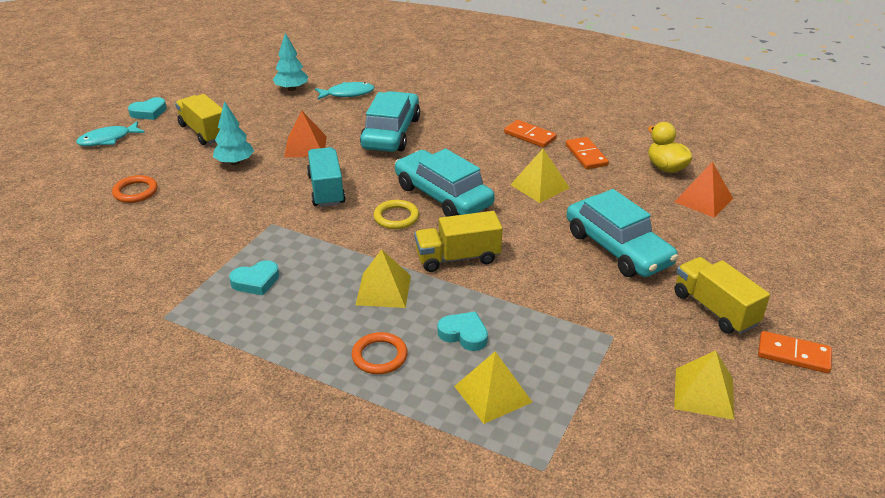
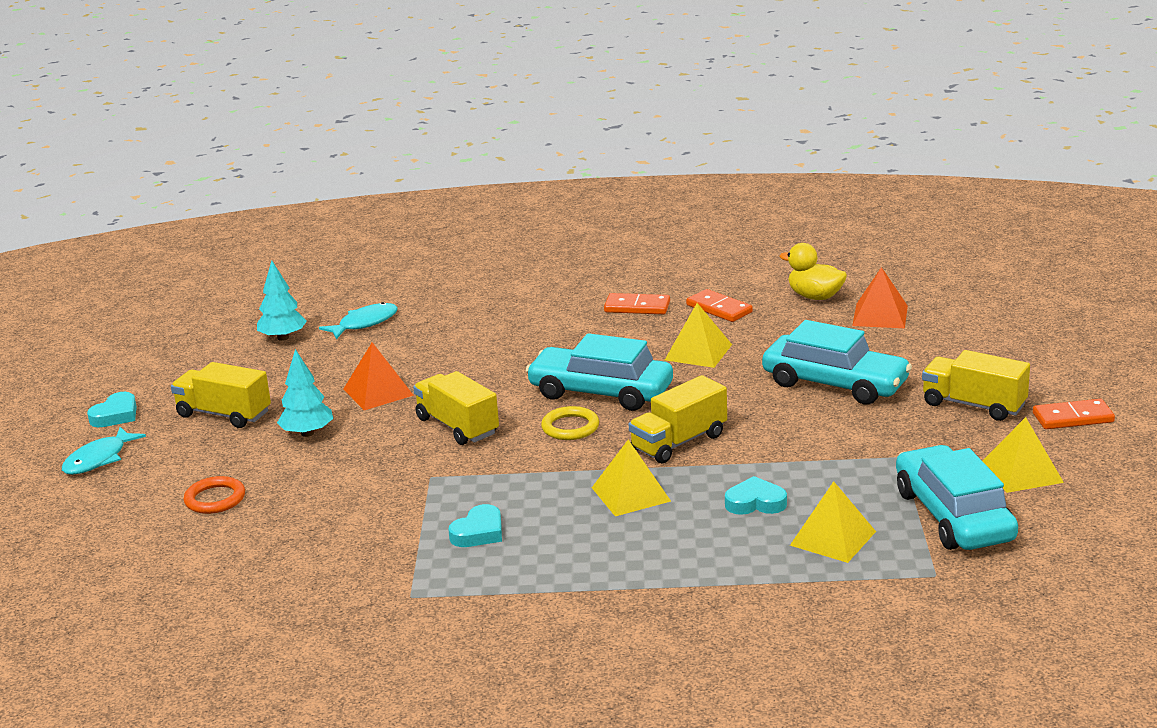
camera: 25 degrees left, 10 degrees down
(326, 190) = (457, 426): turquoise truck -> yellow truck
(379, 356) = (689, 548): orange ring -> none
(391, 133) = (469, 349): turquoise car -> turquoise car (953, 516)

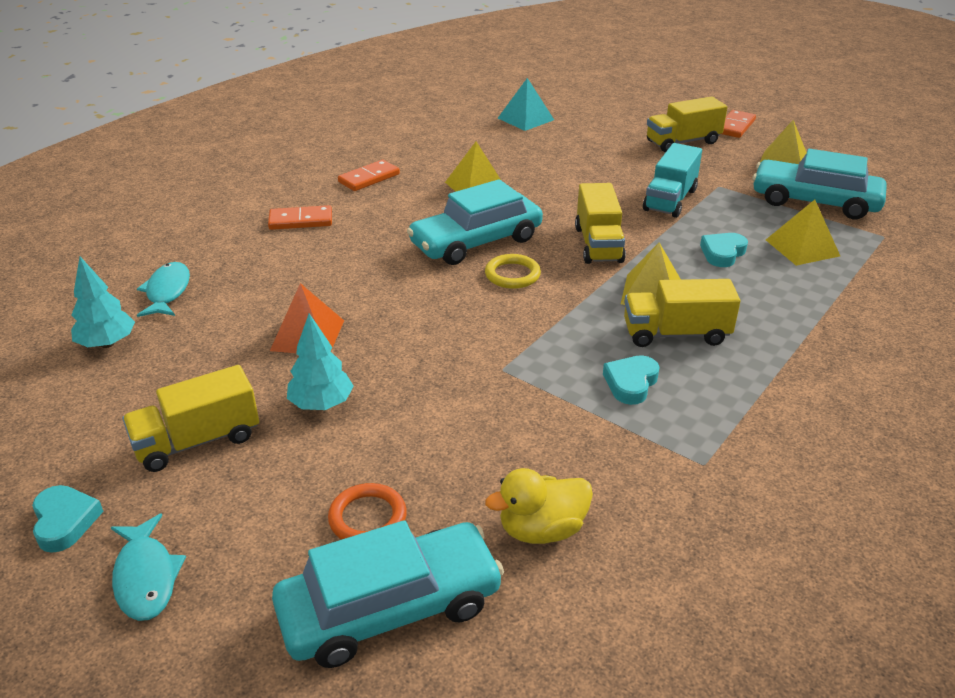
camera: 55 degrees left, 10 degrees up
(457, 426) = (434, 321): yellow truck -> yellow truck (675, 334)
(479, 532) = (631, 383): turquoise heart -> turquoise heart turned 135 degrees counterclockwise
(719, 308) = (425, 155): orange domino -> orange domino (301, 220)
(815, 297) = (465, 124): yellow duck -> yellow duck (541, 529)
(824, 443) = (670, 200): none -> turquoise truck
(835, 383) = (594, 165): turquoise car -> turquoise car (390, 607)
(880, 315) = (525, 119): orange pyramid -> turquoise pyramid

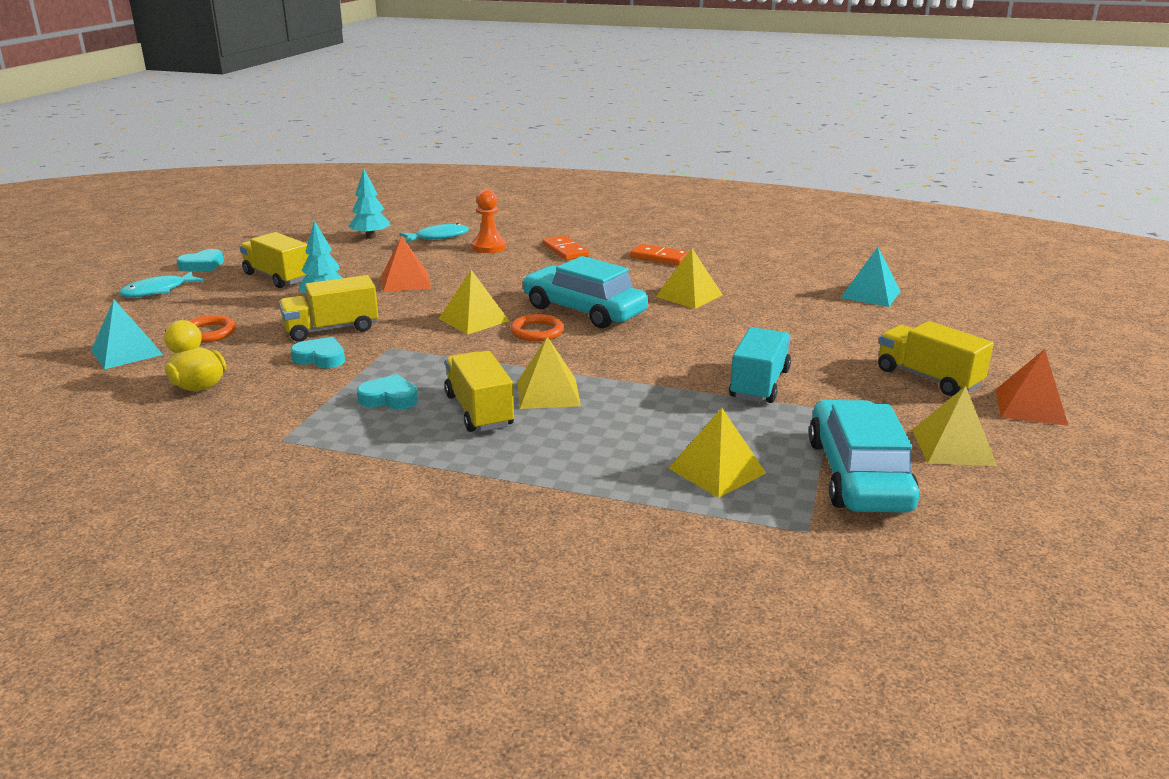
camera: 70 degrees right, 10 degrees down
(242, 263) = (489, 247): none -> orange pawn
(390, 607) = (127, 352): turquoise car -> turquoise pyramid
(458, 305) = (474, 319): none -> yellow pyramid
(512, 275) = (537, 331): yellow ring -> orange ring
(598, 244) = (623, 359): yellow truck -> yellow truck (331, 329)
(670, 200) = (759, 384): turquoise truck -> turquoise truck turned 105 degrees clockwise
(722, 253) = (660, 422): turquoise heart -> turquoise heart (320, 358)
(735, 126) = (1030, 407): orange domino -> orange pyramid

